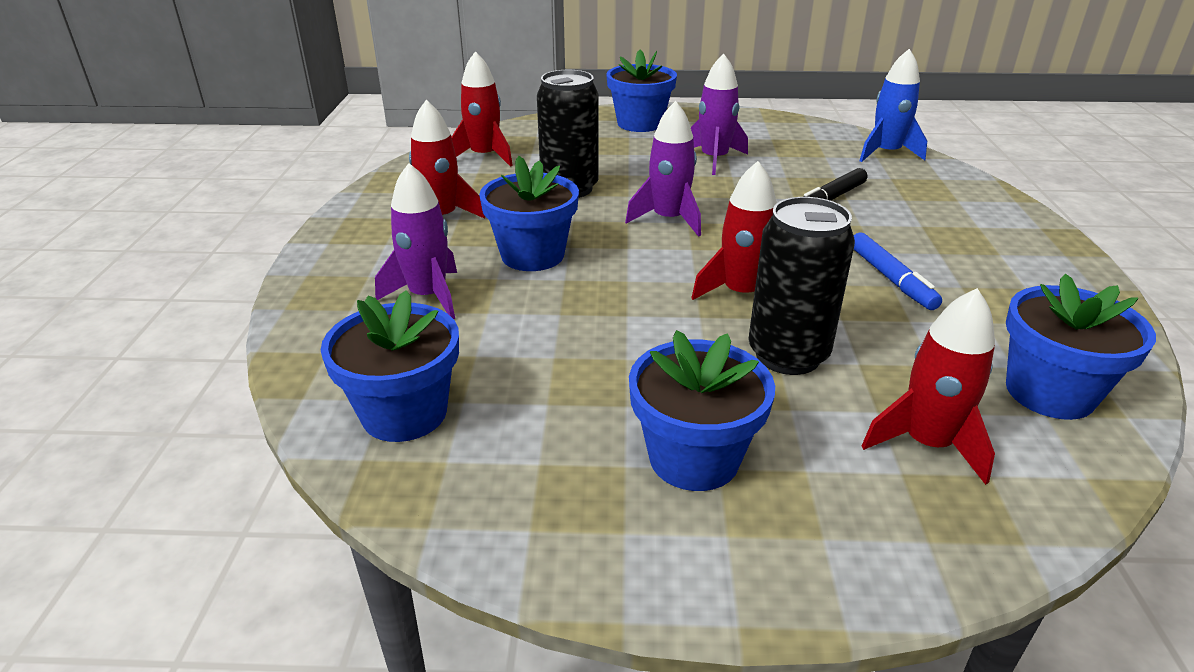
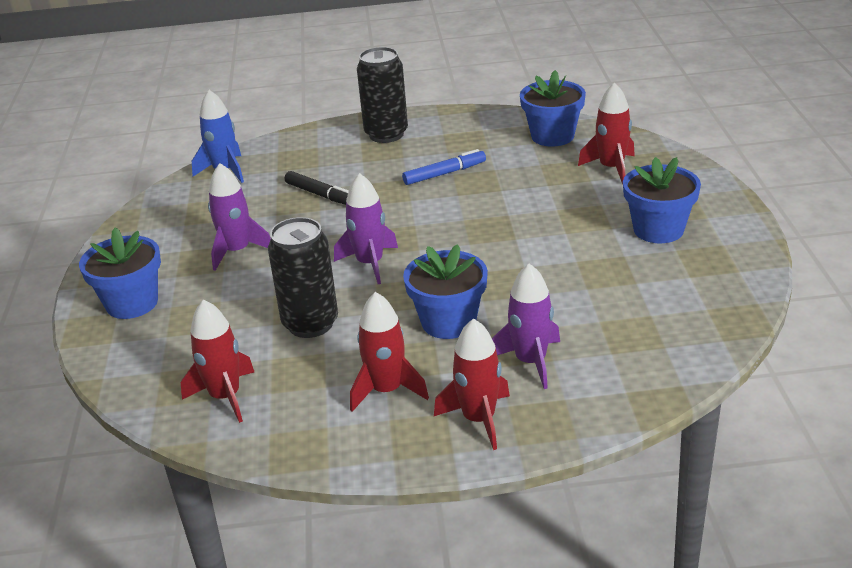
camera: 95 degrees left, 0 degrees up
(404, 413) = (674, 335): blue flower pot -> none
(741, 294) = (481, 225): red rocket -> red rocket (478, 419)
(787, 355) = (549, 206): black can -> black can (386, 134)

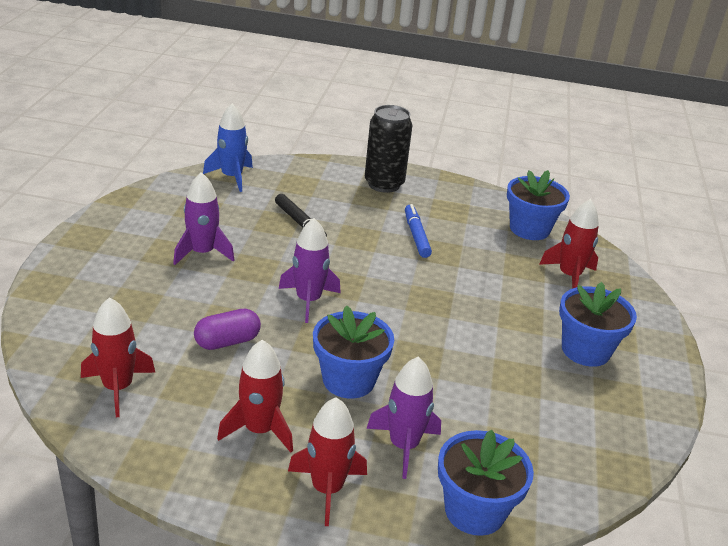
camera: 10 degrees right, 0 degrees up
(132, 303) = (90, 273): blue flower pot -> blue flower pot (474, 510)
(310, 324) = (227, 342): black can -> purple capsule
(444, 173) = (416, 235): blue marker -> blue marker turned 90 degrees counterclockwise

